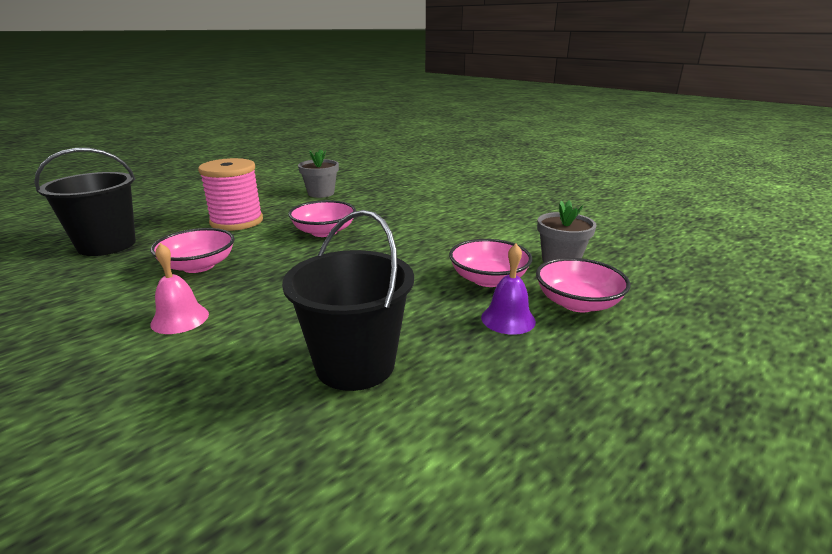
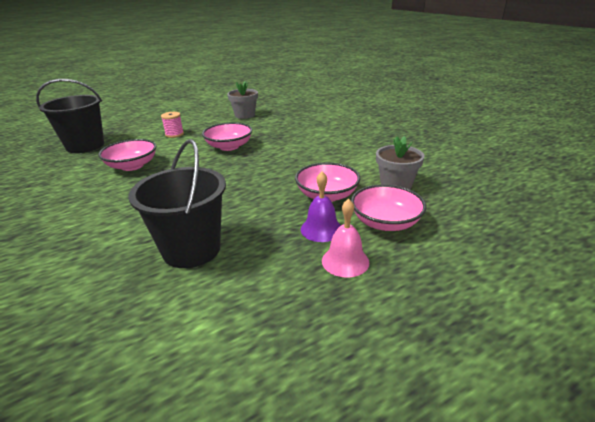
camera: 15 degrees right, 5 degrees up
(180, 319) = (101, 203): pink bell -> pink bell (345, 261)
(236, 221) = (174, 134): pink spool -> pink spool, size x0.49

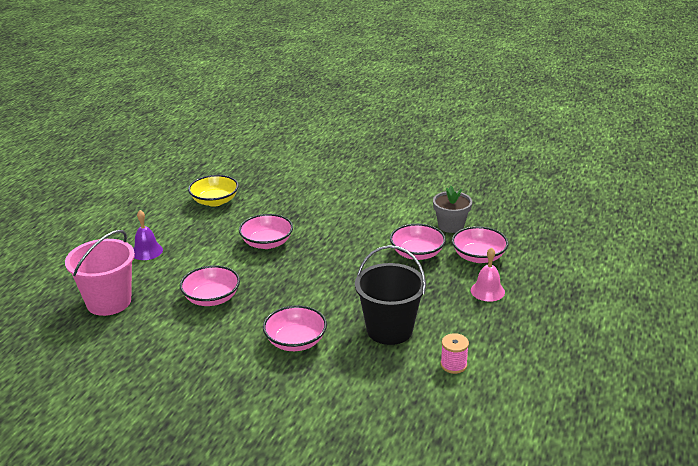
camera: 40 degrees left, 0 degrees up
(85, 146) = (109, 302): black bucket -> pink bucket
(114, 220) = (295, 341): none -> pink bowl
(174, 134) = (183, 251): pink spool -> pink spool (453, 365)
(245, 115) = (215, 201): grey flower pot -> yellow bowl
(321, 229) = (448, 279): purple bell -> purple bell (147, 251)

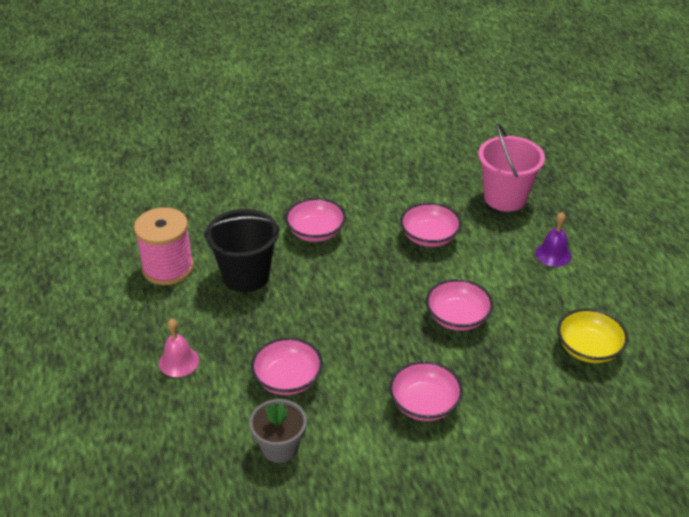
camera: 145 degrees right, 10 degrees up
(453, 365) = (168, 268): pink spool -> pink spool, size x2.03
(478, 256) = (215, 408): pink bowl -> pink bowl (424, 404)

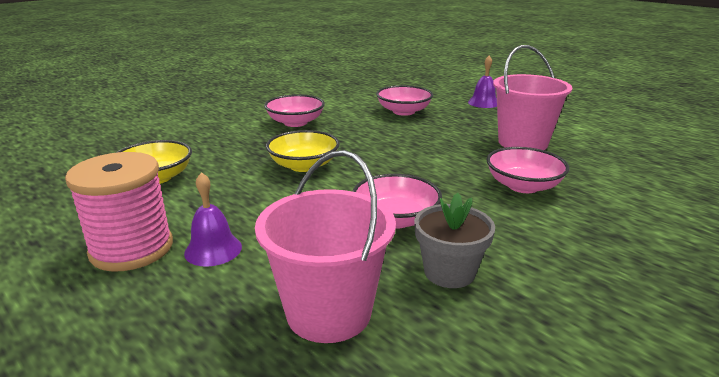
camera: 150 degrees right, 15 degrees down
(168, 268) = (587, 132): pink spool -> pink spool (132, 249)
(179, 361) = (483, 103): pink bell -> purple bell
(246, 276) = (522, 143): black bucket -> pink bucket
(280, 447) = (372, 94): grey flower pot -> grey flower pot (449, 272)
(457, 317) = (304, 165): pink bowl -> yellow bowl

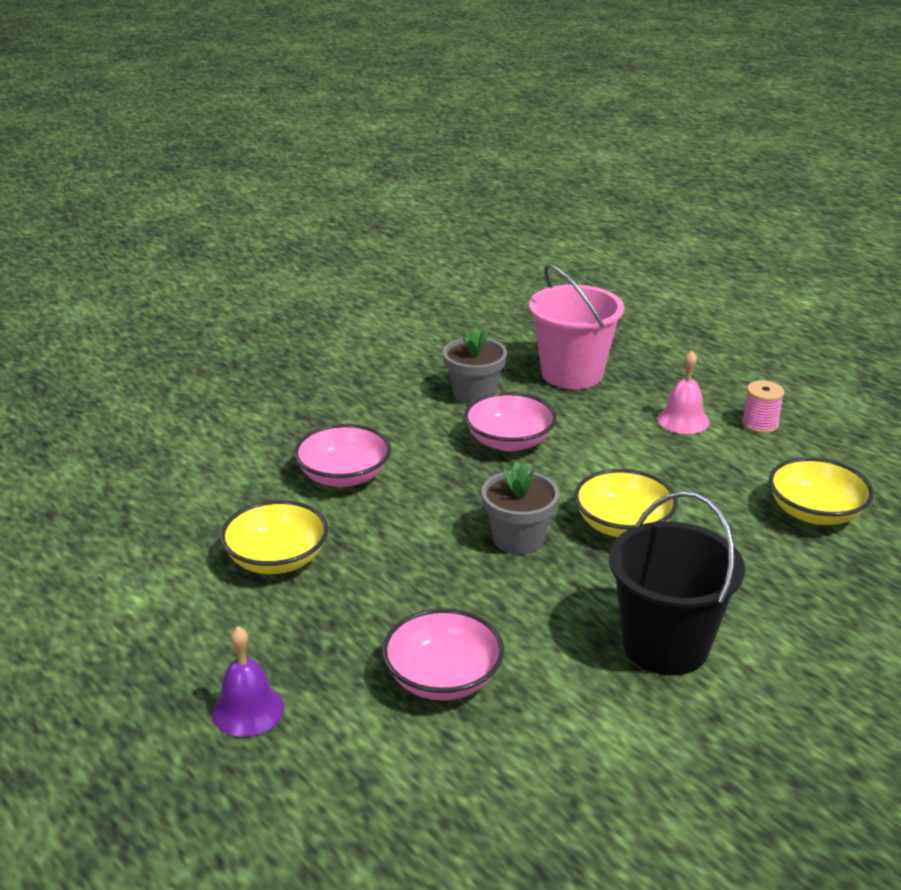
camera: 175 degrees left, 5 degrees up
(132, 249) = (760, 424): pink spool -> pink spool, size x0.49
(213, 249) = (683, 420): purple bell -> pink bell
(295, 122) = (665, 645): pink bowl -> black bucket
(376, 156) = (518, 539): none -> grey flower pot
(522, 143) = (277, 559): pink bucket -> yellow bowl

